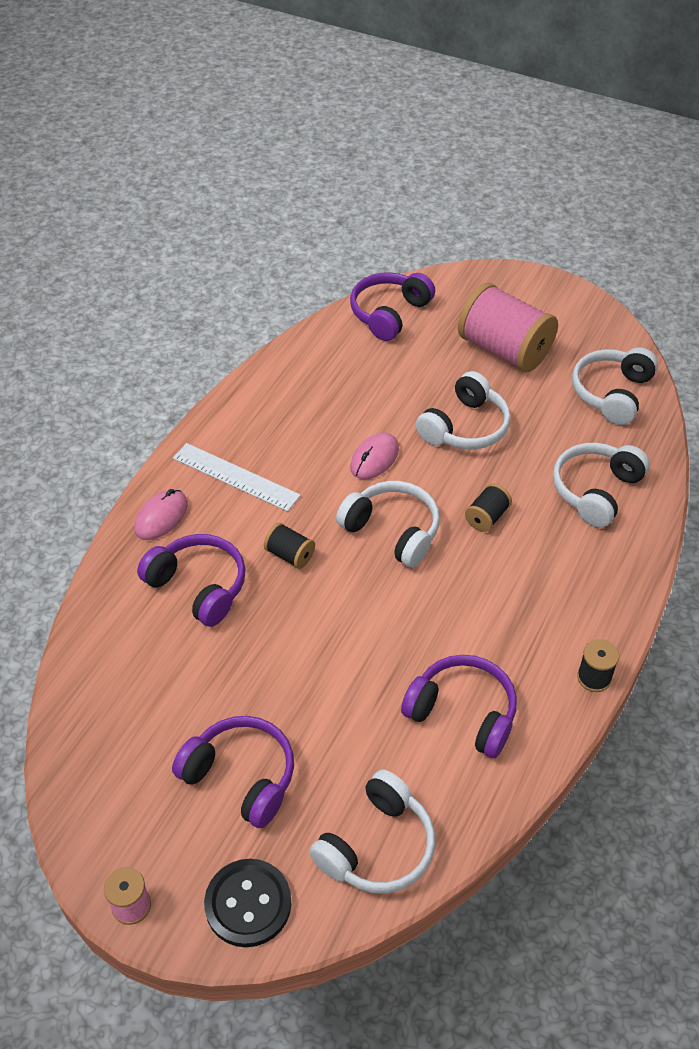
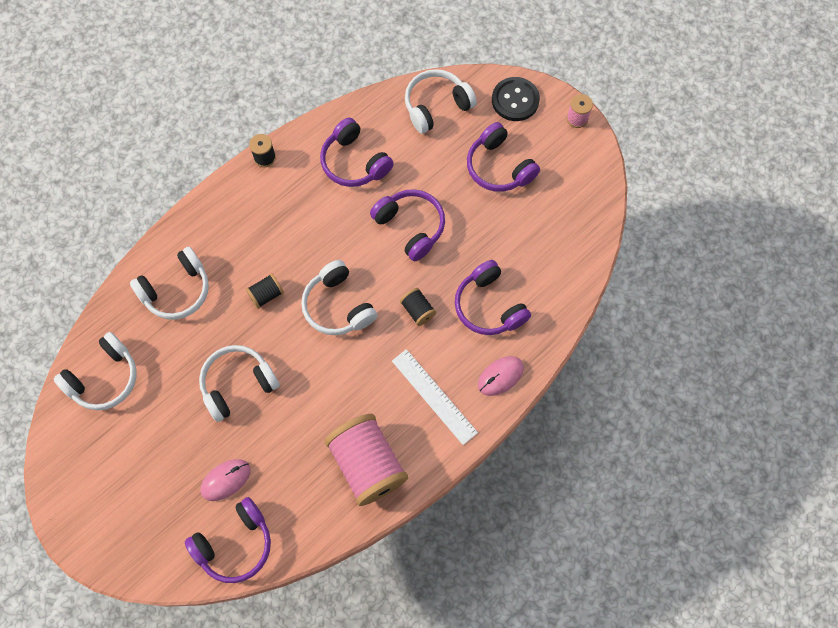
camera: 160 degrees left, 20 degrees up
(341, 650) = (410, 227): none -> purple headphones
(374, 459) = (322, 377): pink mouse -> pink mouse (226, 480)
(504, 350) = (160, 459): pink spool -> pink spool (367, 464)

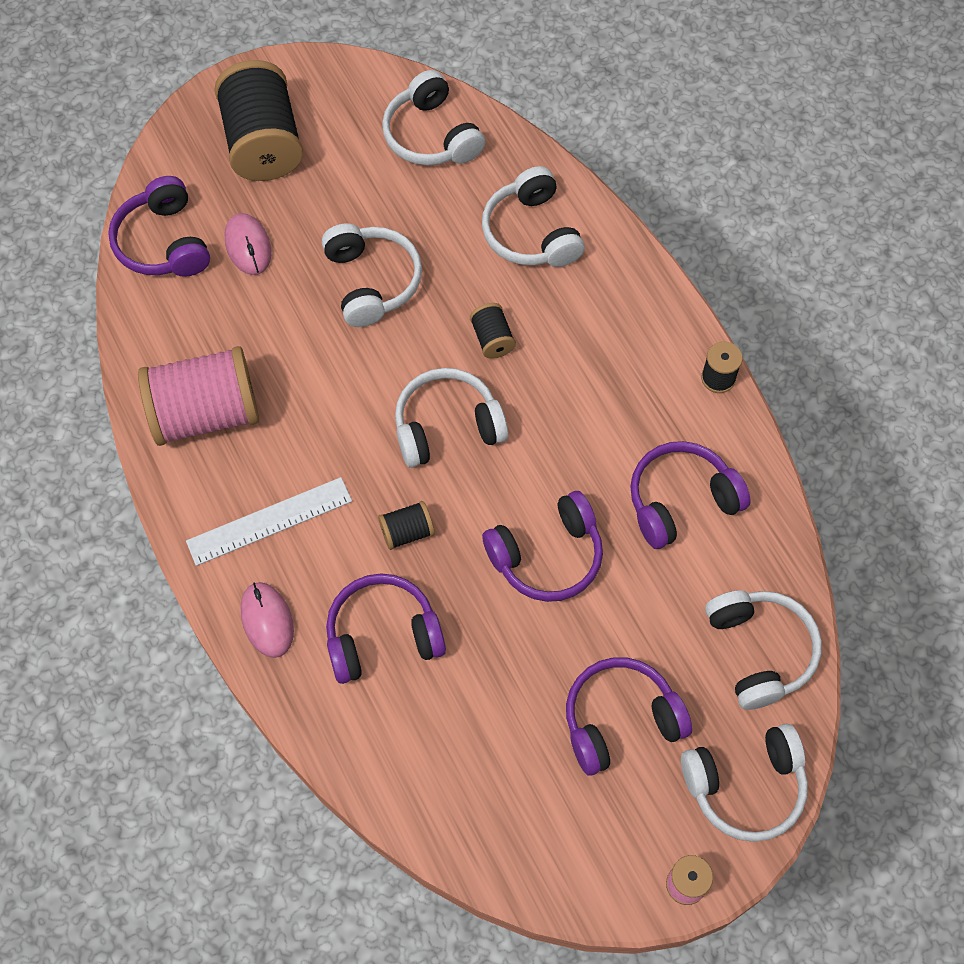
camera: 105 degrees right, 5 degrees down
(131, 499) = (263, 143): none -> black spool
(515, 100) = (745, 786): black button -> white headphones

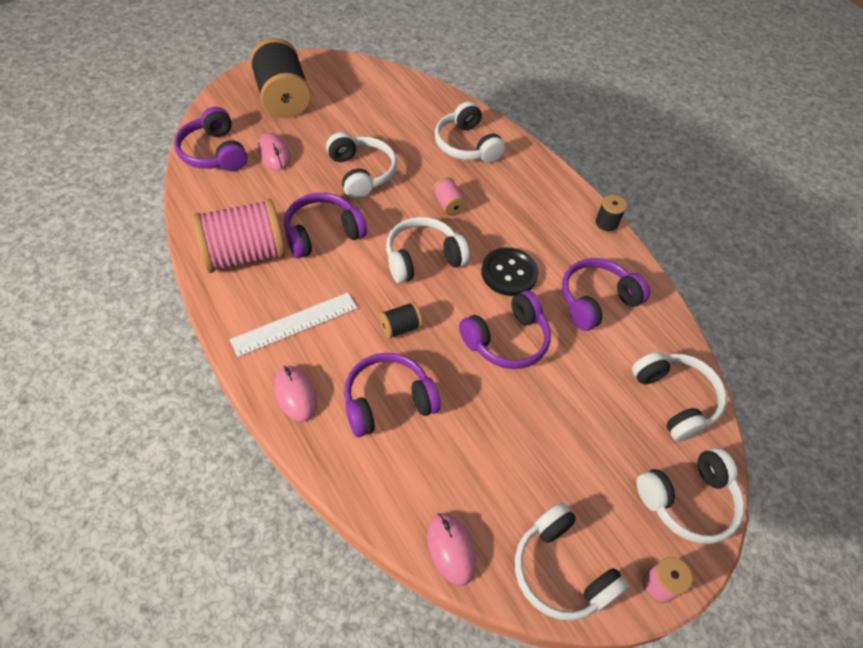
camera: 10 degrees left, 10 degrees down
(431, 135) = (394, 94): white headphones -> white headphones (561, 570)
(442, 825) = (451, 549): none -> pink mouse
(492, 339) = (448, 205): black spool -> pink spool
(564, 454) = (509, 273): none -> black button
(620, 720) = (581, 455): purple headphones -> purple headphones (322, 233)

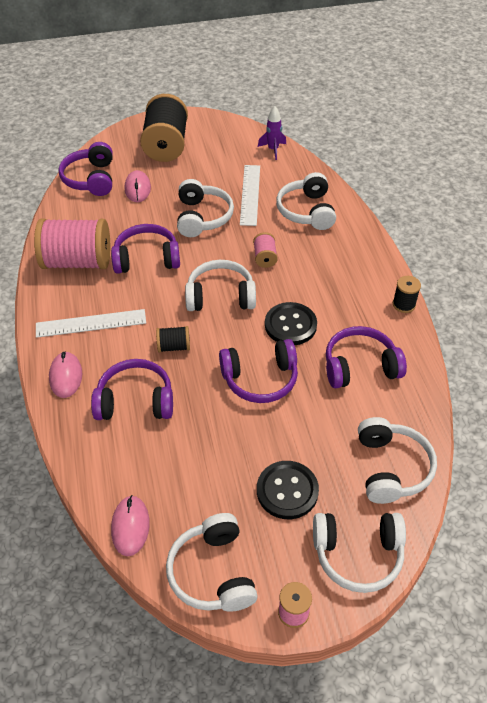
camera: 25 degrees right, 5 degrees down
(400, 138) = (250, 194): none -> white ruler
(401, 84) = (273, 150): none -> purple rocket
(591, 455) = (287, 491): none -> black button

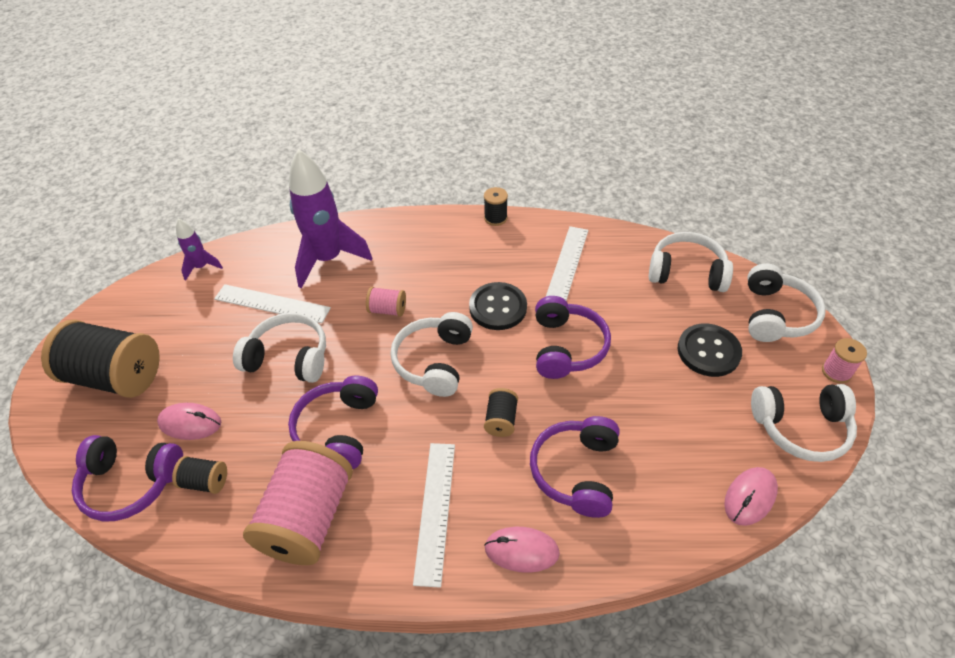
camera: 75 degrees left, 0 degrees up
(96, 209) = (205, 482): none -> black spool
(130, 526) = (750, 497): pink mouse -> pink mouse turned 60 degrees counterclockwise
(307, 211) = (328, 259): white headphones -> purple rocket
(360, 366) = (566, 266): purple headphones -> white ruler

